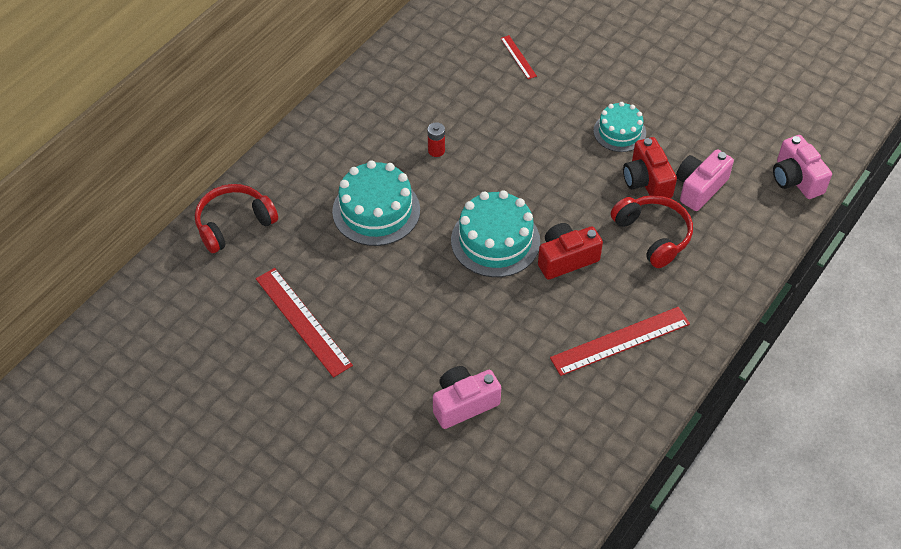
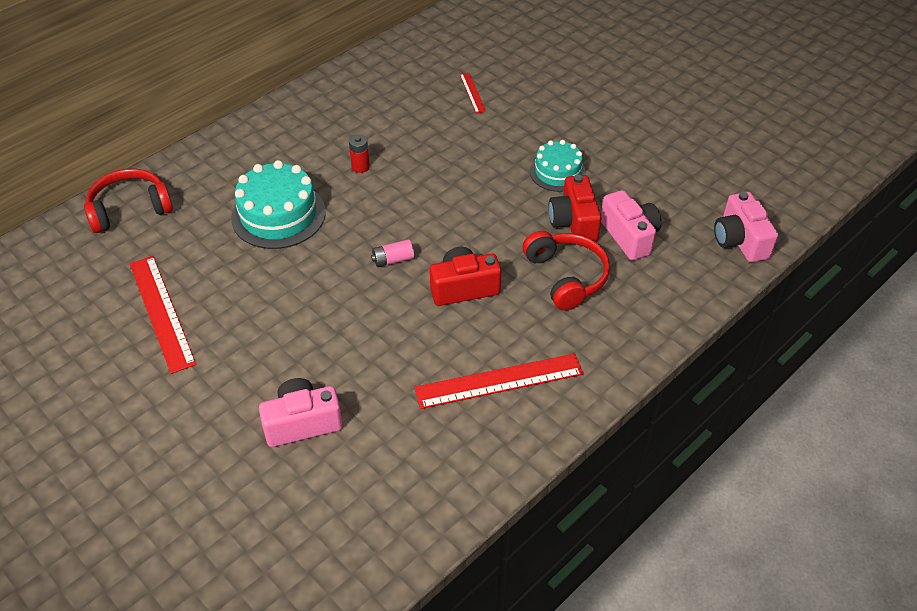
camera: 10 degrees right, 5 degrees down
(495, 241) = (393, 260): turquoise cake -> pink battery
(699, 188) = (630, 236): pink camera -> pink camera turned 105 degrees clockwise

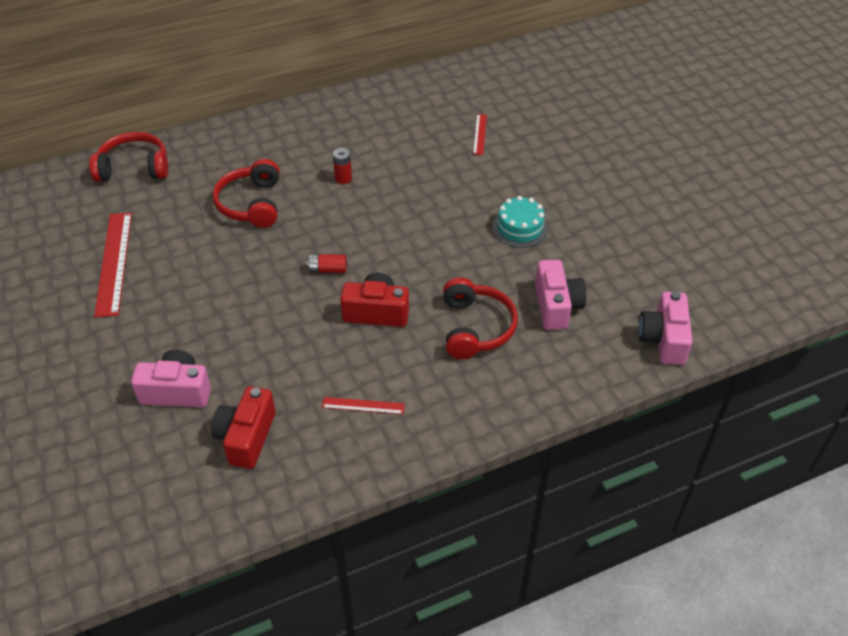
camera: 20 degrees right, 0 degrees up
(278, 215) = (251, 204): turquoise cake -> red headphones
(393, 260) = (327, 270): pink battery -> red battery
(499, 381) = (363, 405): red ruler -> red ruler, size x0.51
(574, 222) = (510, 279): red camera -> red camera (246, 437)

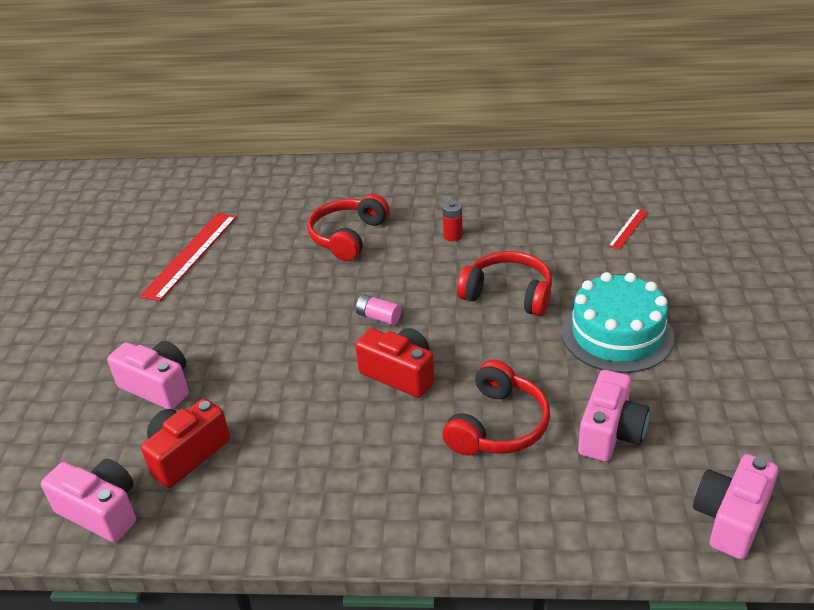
camera: 30 degrees right, 10 degrees down
(134, 168) = (267, 180): red headphones -> red headphones (508, 294)
(207, 508) = (101, 511): none -> pink camera
(327, 270) = (378, 317): red battery -> pink battery
(363, 405) = (321, 465): red ruler -> none
(520, 228) = (617, 335): turquoise cake -> turquoise cake, size x1.60

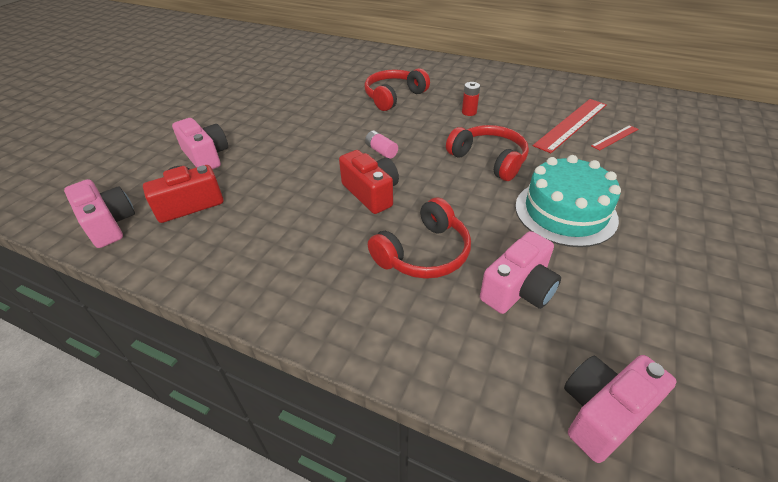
camera: 20 degrees right, 5 degrees up
(190, 255) = (286, 85): red ruler -> red ruler (571, 124)

